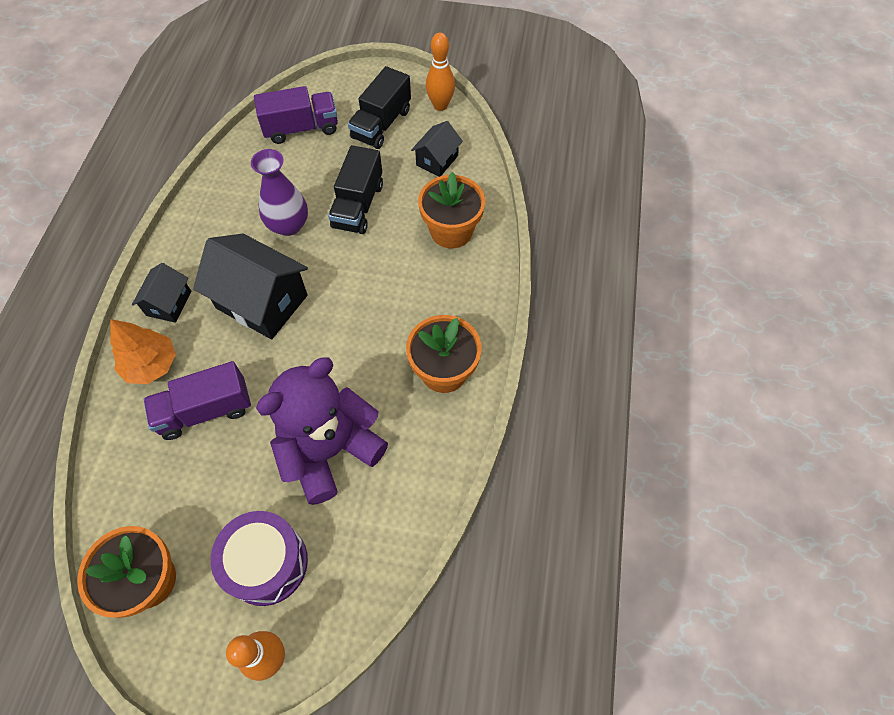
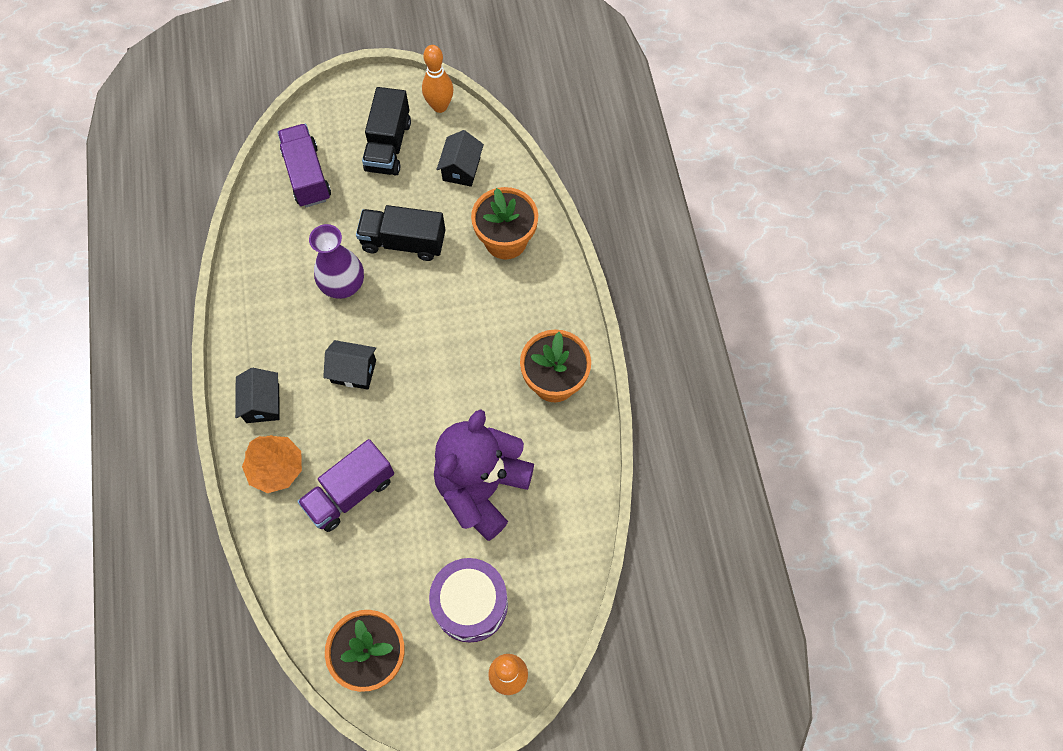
camera: 20 degrees left, 5 degrees up
(262, 301) = (353, 371): black house -> black house, size x0.54
(301, 128) = (307, 175): purple truck -> purple truck turned 75 degrees counterclockwise
(358, 205) = (403, 242): black truck -> black truck turned 105 degrees clockwise

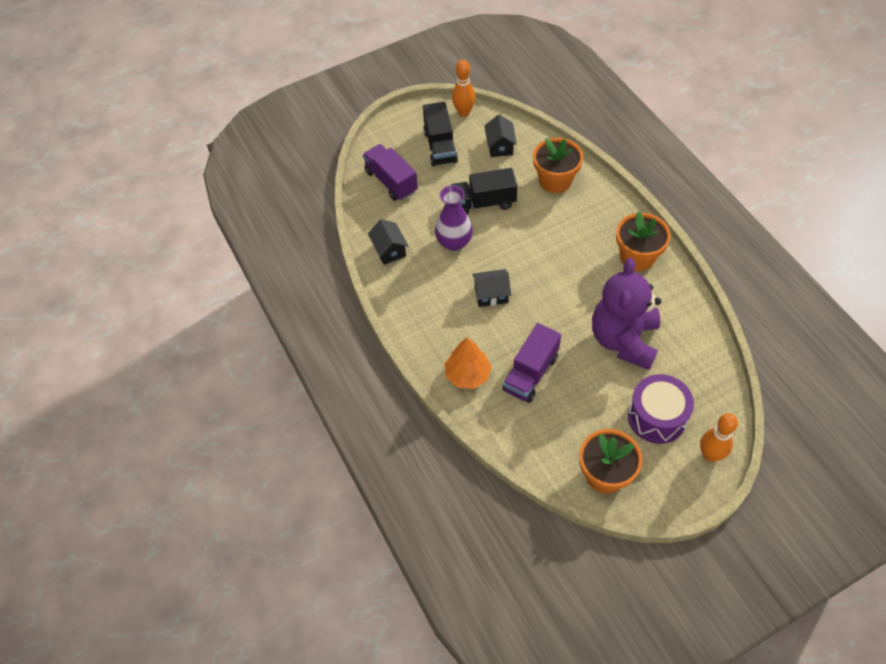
camera: 15 degrees left, 10 degrees down
(262, 403) = (435, 335): black house -> black house (389, 250)

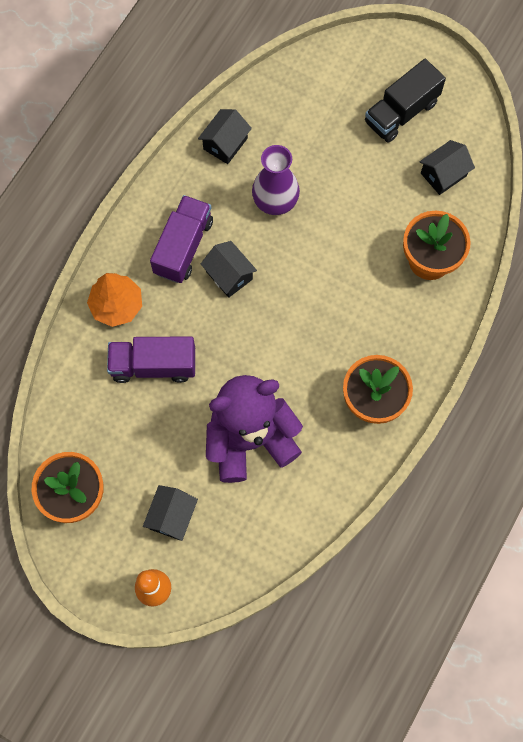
camera: 55 degrees right, 15 degrees up
(391, 181) = (318, 91): purple truck -> purple truck (183, 247)
(464, 112) = (470, 108): orange bowling pin -> none
(483, 203) = (348, 201): black truck -> none
(657, 417) = (172, 516): purple drum -> black house

